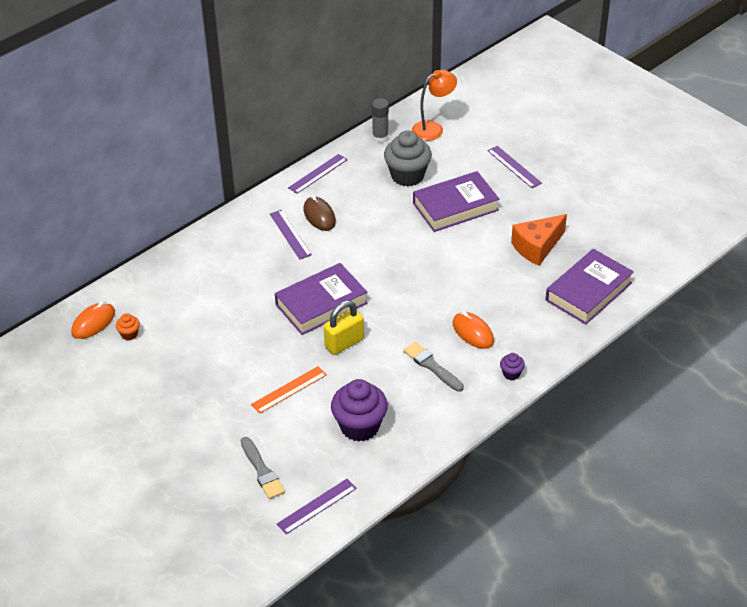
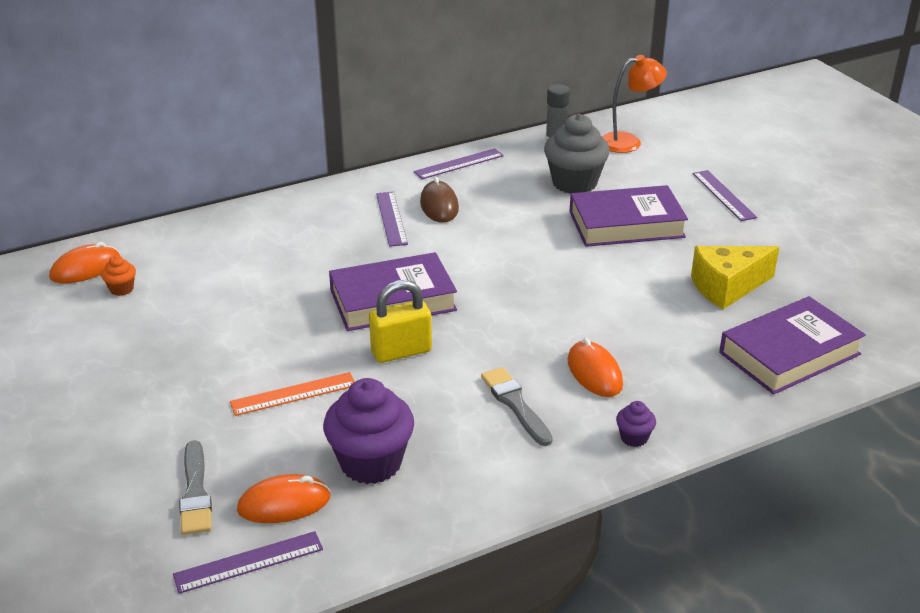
camera: 15 degrees right, 10 degrees down
(319, 465) = (284, 503): none -> orange mouse
(537, 247) = (727, 287): orange cheese -> yellow cheese

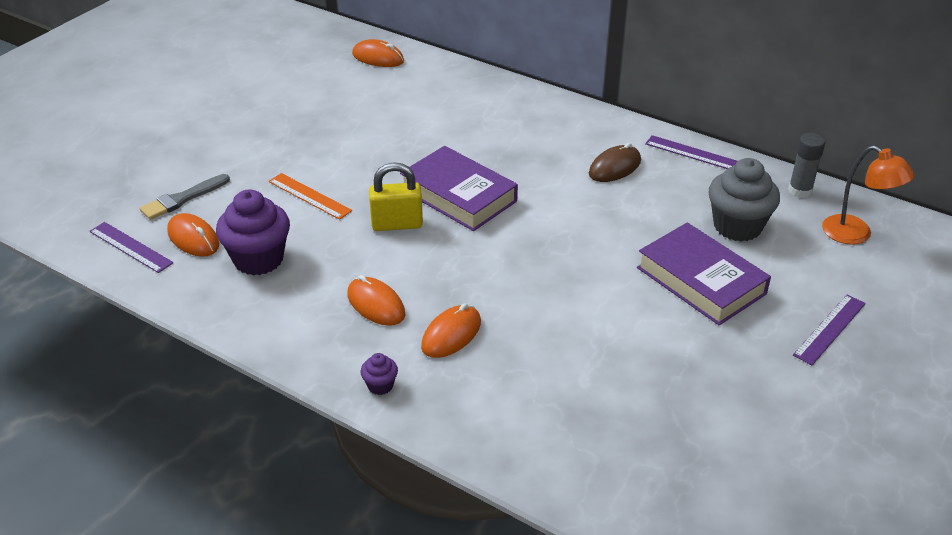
camera: 60 degrees right, 5 degrees up
(121, 289) = (368, 80): orange cupcake -> none
(391, 218) = (569, 152): purple ruler -> none
(401, 351) = (397, 224): yellow padlock -> yellow padlock turned 45 degrees counterclockwise
(515, 404) = (376, 304): grey brush -> orange mouse
(727, 287) = (659, 379): yellow cheese -> none
(789, 353) = (585, 454): purple book -> none

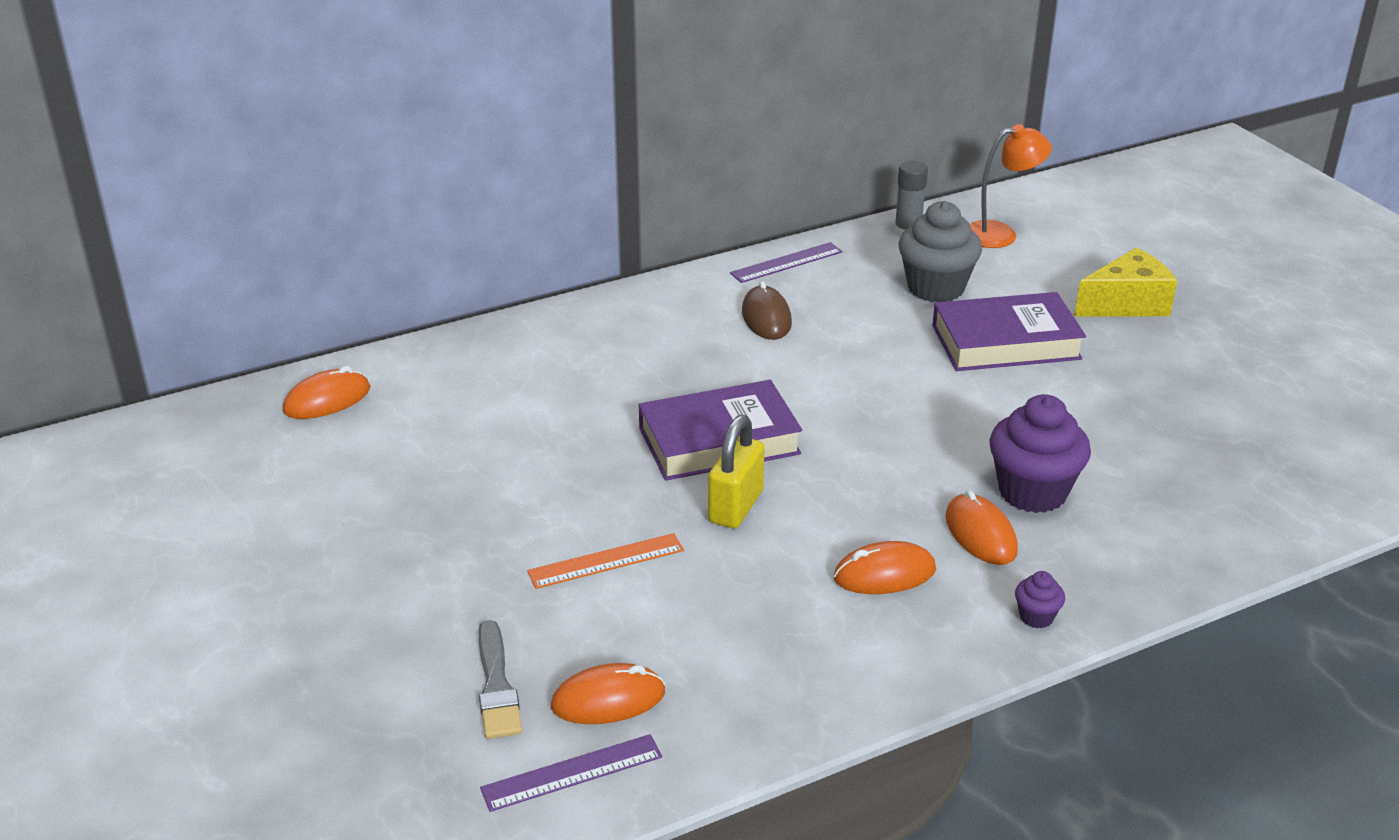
camera: 60 degrees left, 5 degrees down
(258, 259) = (711, 648): purple cupcake -> purple cupcake (1032, 492)
(830, 329) = (1127, 304): purple ruler -> yellow cheese

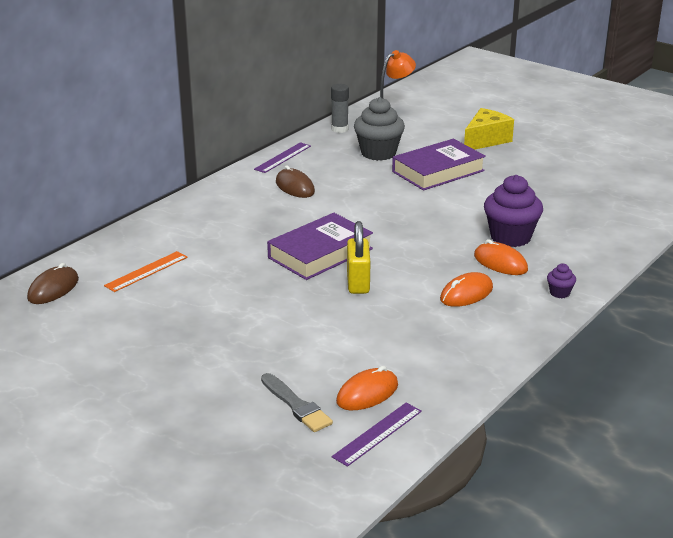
camera: 25 degrees left, 5 degrees down
(327, 400) = (53, 289): orange mouse -> brown mouse
(606, 561) = (306, 327): orange ruler -> orange ruler (146, 271)

